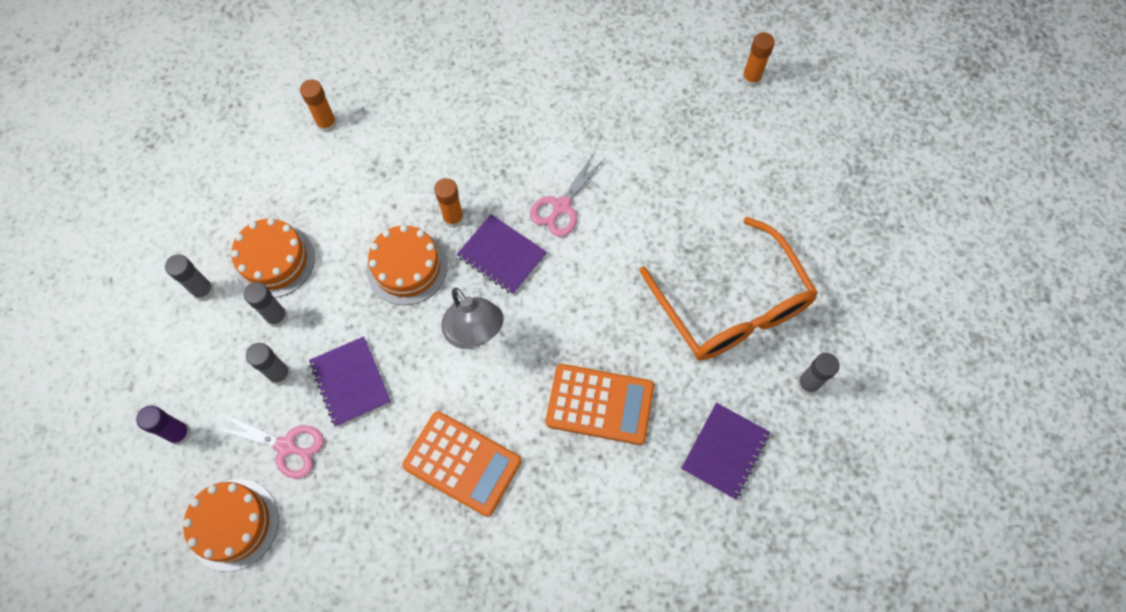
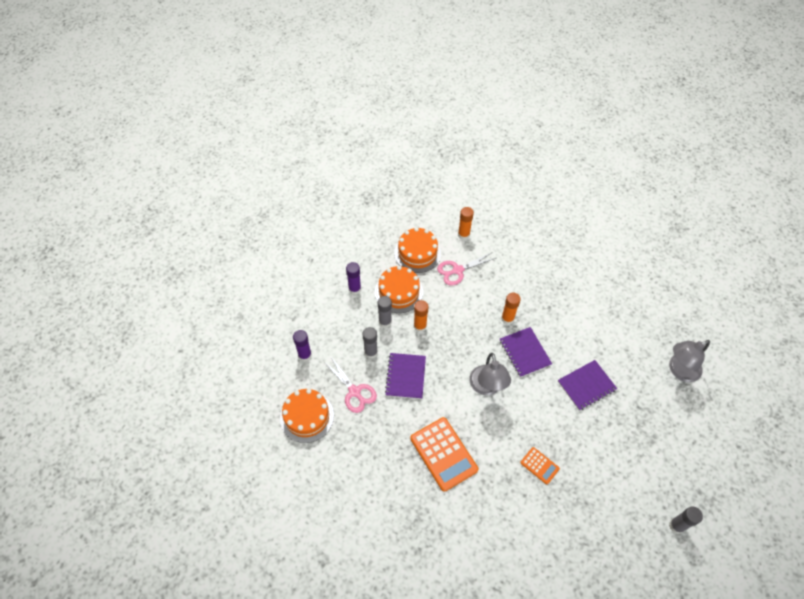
camera: 30 degrees right, 10 degrees down
(204, 291) = (354, 289): grey glue stick -> purple glue stick
(407, 267) = (468, 332): orange cake -> orange cake (417, 253)
(561, 206) = (574, 343): pink scissors -> pink scissors (457, 270)
(600, 404) = (539, 465): orange calculator -> orange calculator, size x0.52
(715, 172) = (679, 371): none -> grey lamp
(725, 451) = (602, 535): purple notebook -> purple notebook (586, 385)
(732, 306) = (650, 454): orange glasses -> none
(751, 79) = (730, 328): orange glue stick -> orange glue stick (420, 326)

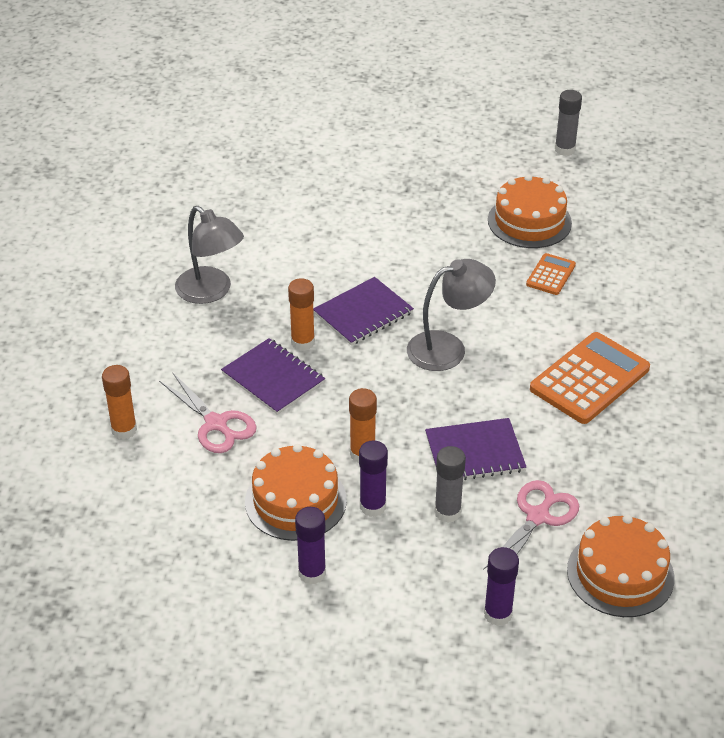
camera: 105 degrees left, 15 degrees down
(385, 322) = (372, 506): grey glue stick -> purple glue stick
(417, 253) = (190, 492): orange cake -> orange cake (529, 221)
(586, 385) = (394, 241): purple notebook -> purple notebook (273, 378)
(679, 371) = (328, 156): grey lamp -> grey lamp (211, 292)

